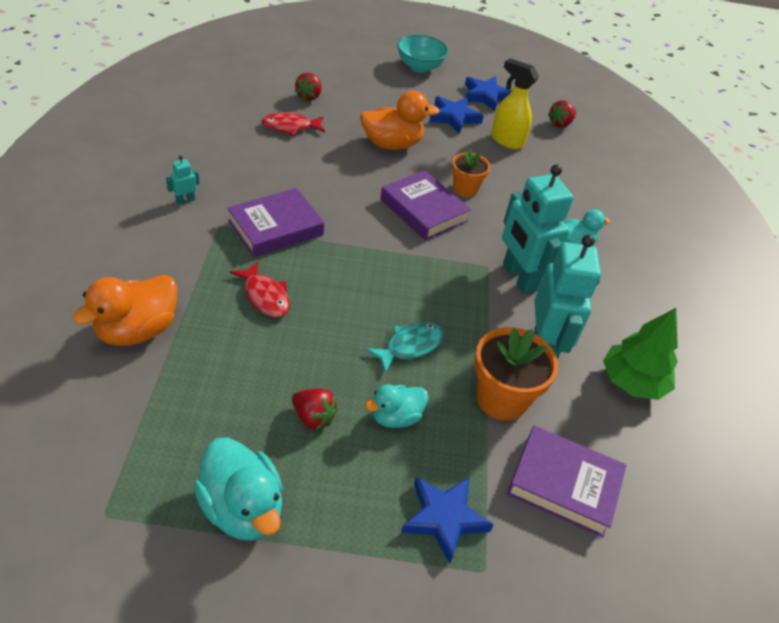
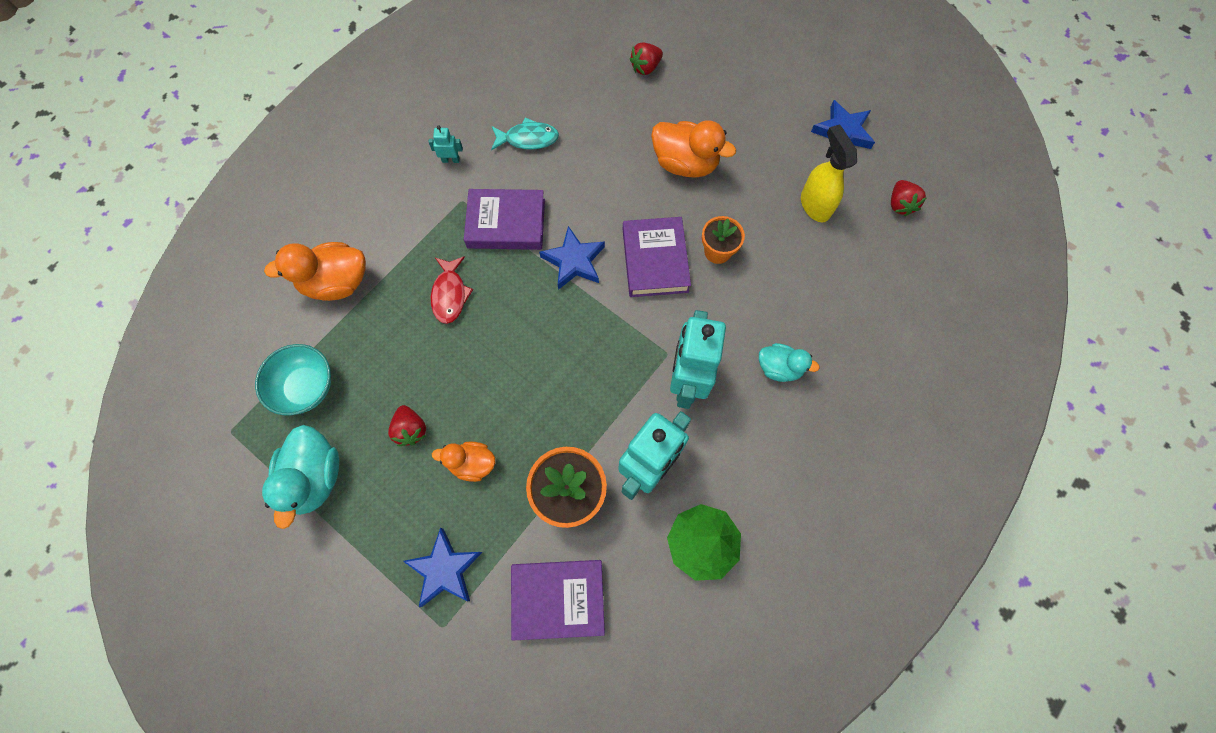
camera: 40 degrees right, 25 degrees up
(290, 127) = (600, 103): red fish -> none
(395, 417) = (472, 463): turquoise duck -> orange duck
(410, 346) = (532, 403): turquoise fish -> turquoise fish (528, 139)
(419, 67) = (798, 62): turquoise bowl -> turquoise bowl (306, 387)
(454, 117) = (780, 151): blue star -> blue star (574, 261)
(560, 124) = (900, 204): red strawberry -> red strawberry turned 90 degrees counterclockwise
(564, 484) = (558, 598): purple book -> purple book turned 60 degrees counterclockwise

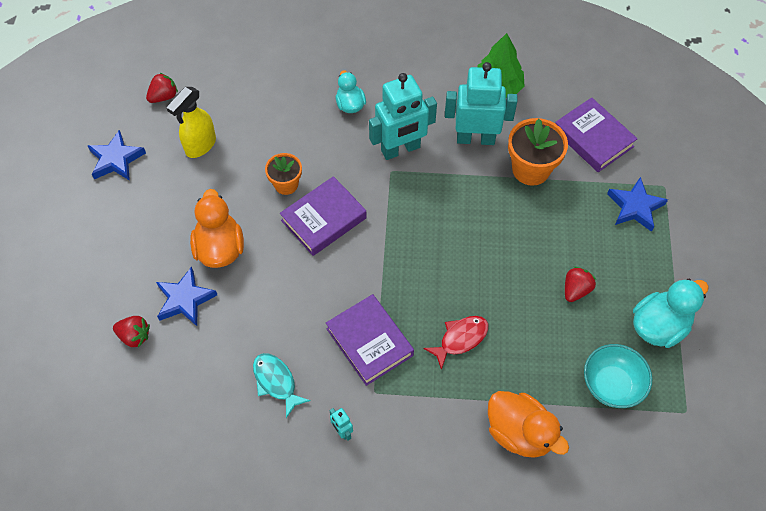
camera: 125 degrees left, 10 degrees down
(472, 463) = (563, 236): orange duck -> none
(574, 261) = (365, 272): blue star -> blue star (185, 299)

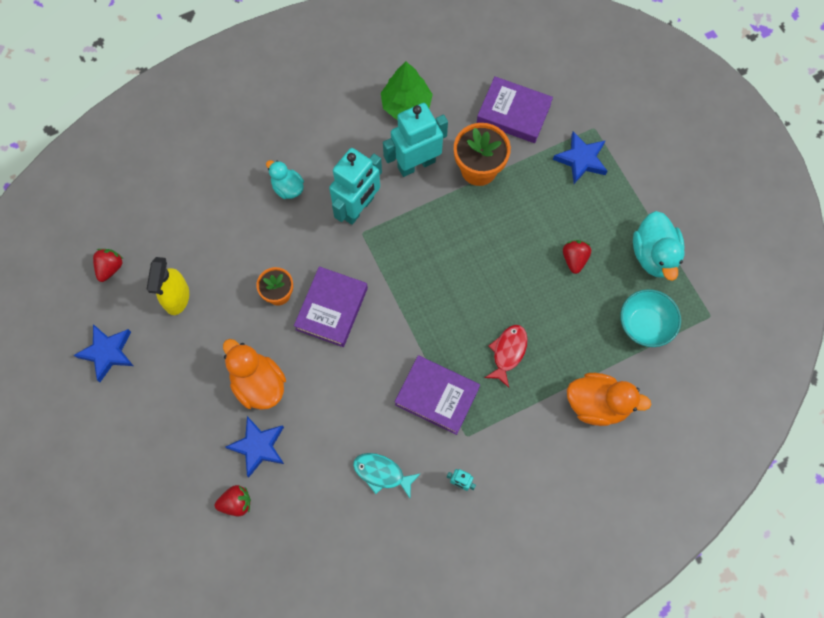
camera: 30 degrees left, 10 degrees up
(659, 326) = (654, 255): turquoise duck -> turquoise duck turned 150 degrees clockwise

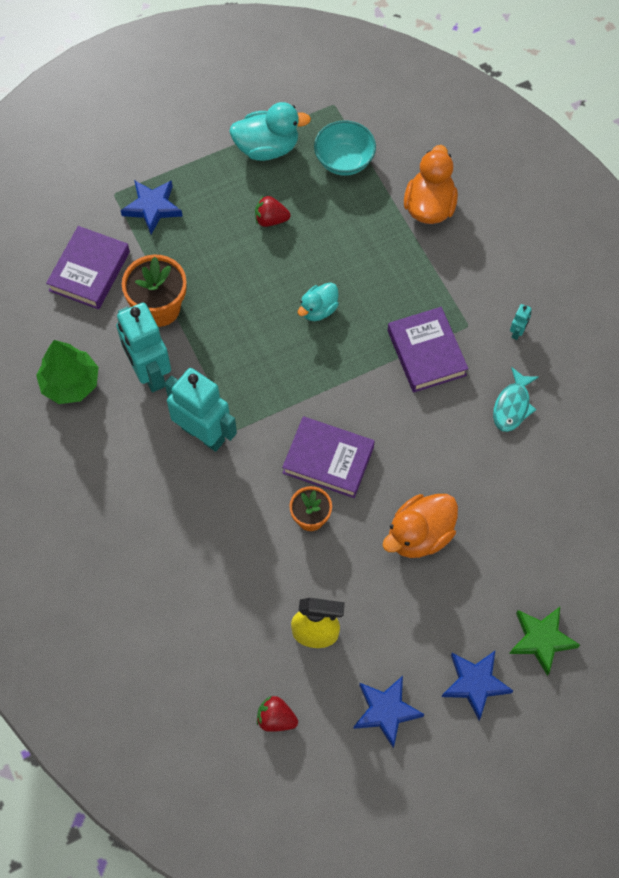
camera: 90 degrees left, 5 degrees down
(156, 485) = (541, 640): none -> green star
(236, 503) = (554, 552): red strawberry -> none
(258, 446) = (491, 532): blue star -> blue star (475, 683)
(287, 188) = (174, 513): turquoise duck -> turquoise duck (318, 310)
(437, 396) = (426, 353): purple book -> purple book turned 45 degrees counterclockwise
(508, 352) = (376, 285): red fish -> none

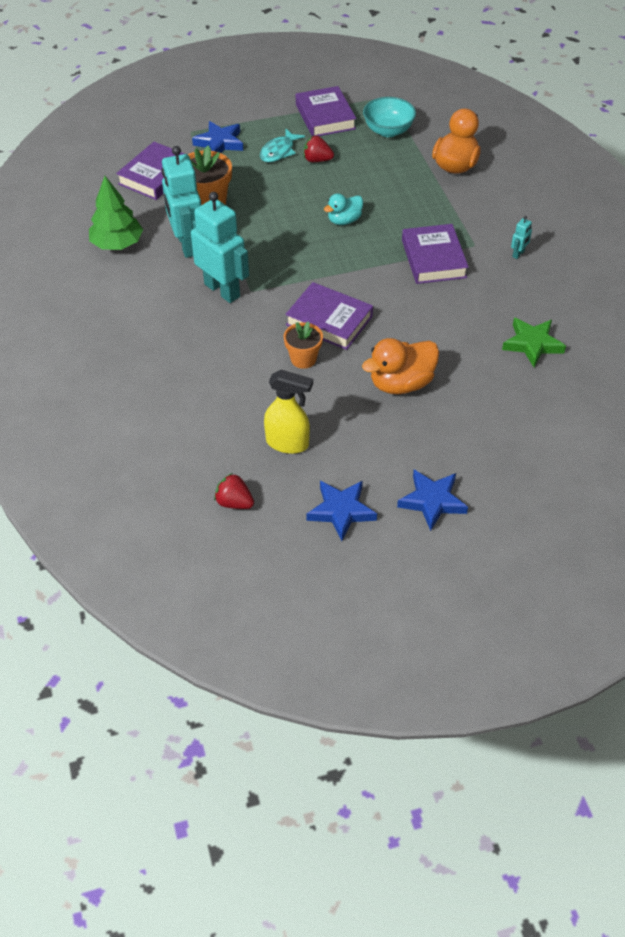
camera: 10 degrees right, 15 degrees down
(267, 147) = (325, 117): turquoise duck -> purple book
(512, 406) = (505, 303): turquoise fish -> turquoise fish (279, 151)
(541, 640) = (503, 476): green star -> green star (532, 344)

